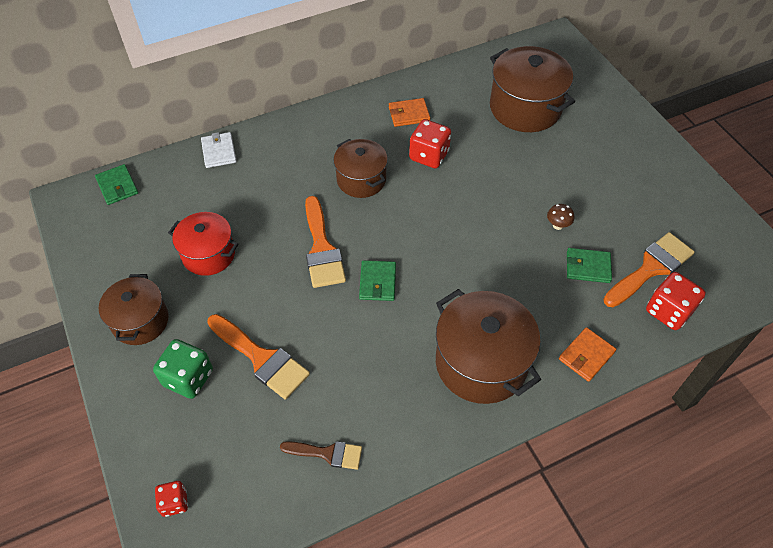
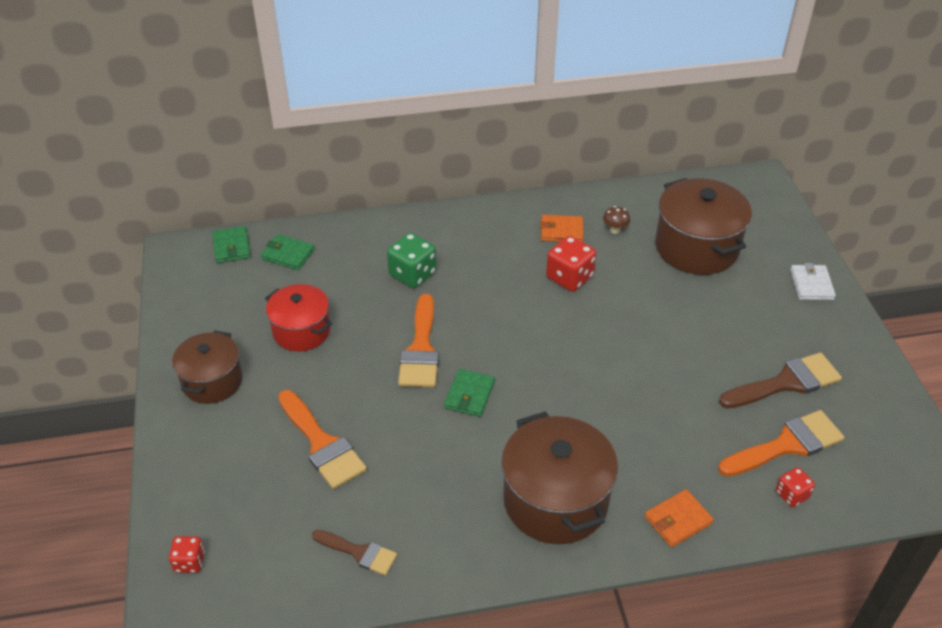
camera: 15 degrees right, 10 degrees down
(188, 378) = (242, 446): green dice -> green dice (412, 274)
(219, 152) = (345, 232): white wallet -> white wallet (811, 284)
(361, 180) = (486, 288): brown pot -> none
(557, 225) = (691, 377): brown mushroom -> brown mushroom (615, 230)
(588, 267) = (712, 428): green wallet -> green wallet (288, 254)
(633, 213) = (786, 383): none -> brown brush
(668, 311) = (791, 495): red dice -> red dice, size x0.59

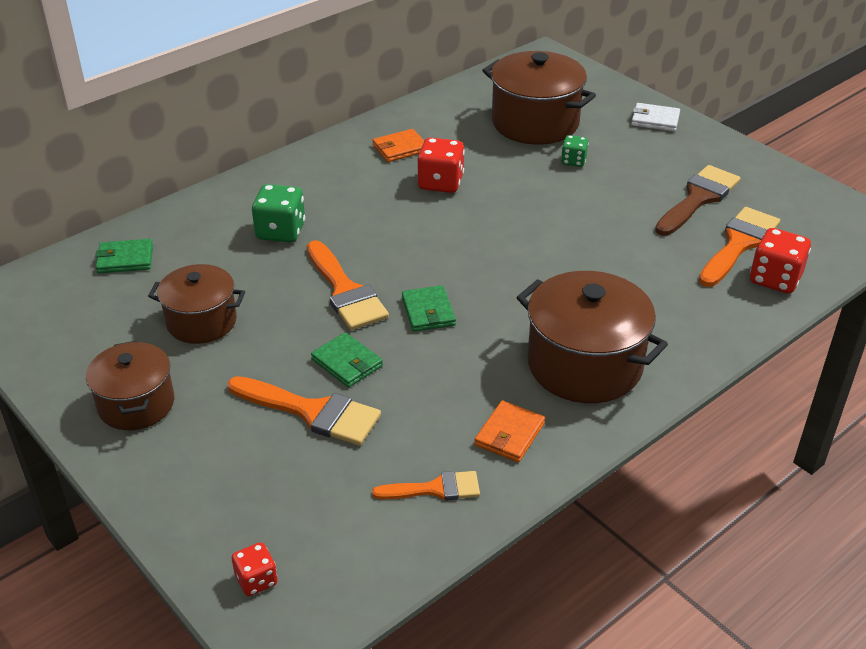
camera: 30 degrees left, 5 degrees down
(231, 247) = (51, 274): green wallet -> green wallet (347, 363)
(301, 331) = (201, 321): red pot -> brown pot
(359, 552) = (435, 489): brown brush -> orange brush
(615, 230) = (450, 132): brown mushroom -> none
(678, 520) = (702, 336): orange wallet -> orange wallet (509, 434)
(700, 299) = (573, 161): none -> green dice
(791, 495) = (775, 279): red dice -> red dice, size x1.70
(811, 284) = (655, 120): white wallet -> white wallet turned 45 degrees counterclockwise

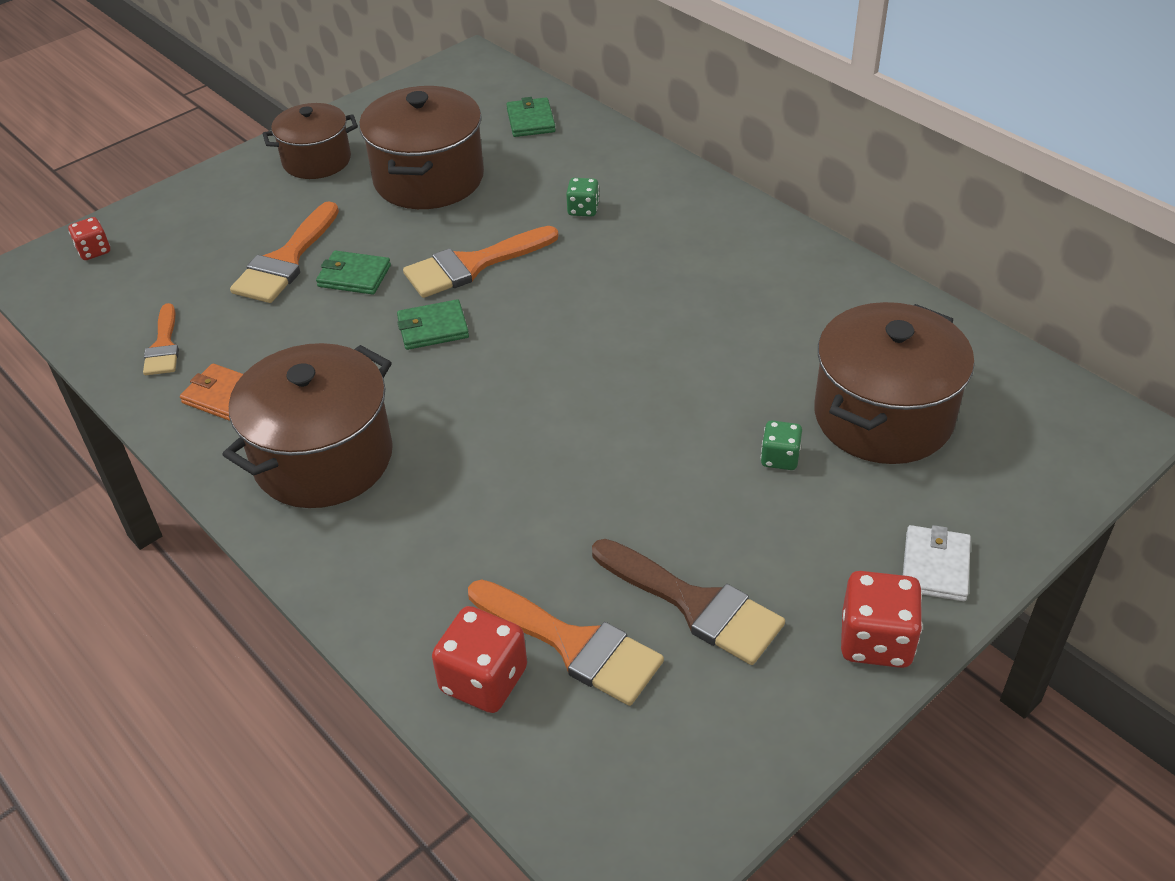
camera: 90 degrees right, 5 degrees up
(201, 321) = (429, 179): brown pot -> brown pot, size x1.57
(281, 231) = (583, 209): green dice -> green dice, size x0.59
(347, 363) = (354, 276): green wallet -> green wallet turned 60 degrees clockwise
(400, 148) = (779, 286): orange wallet -> none
(440, 183) = (700, 326): red dice -> red dice (876, 640)

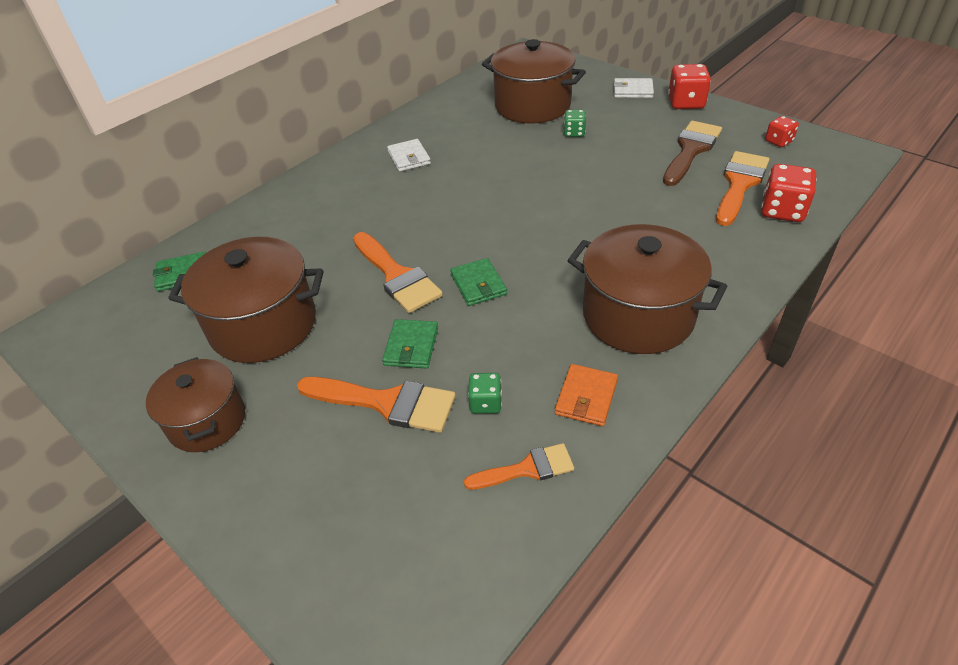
camera: 95 degrees left, 0 degrees up
(94, 251) = (359, 610): red dice -> red dice (778, 141)
(583, 209) = (326, 228): green dice -> green dice (485, 403)
(734, 274) = (409, 158): none -> white wallet

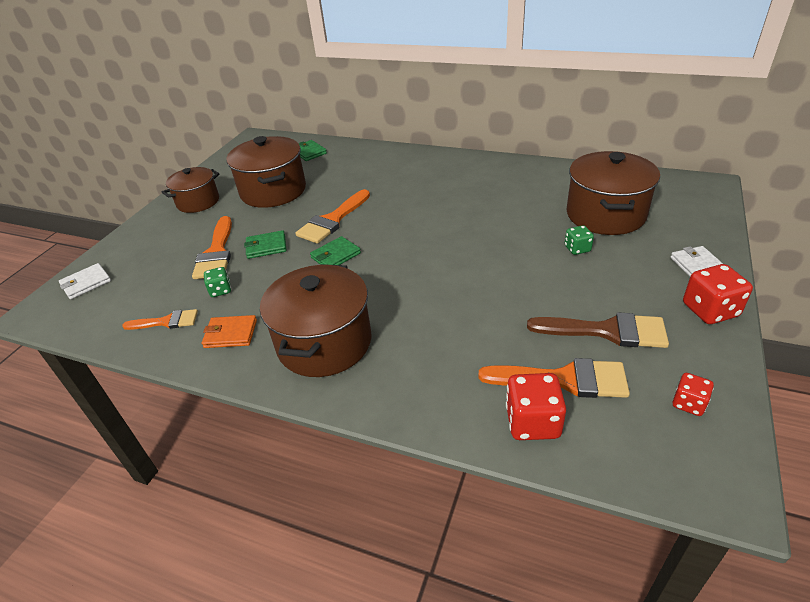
camera: 70 degrees right, 5 degrees down
(409, 158) = (475, 182): white wallet -> white wallet (86, 283)
(526, 469) = (166, 322): orange brush -> orange brush turned 60 degrees counterclockwise

